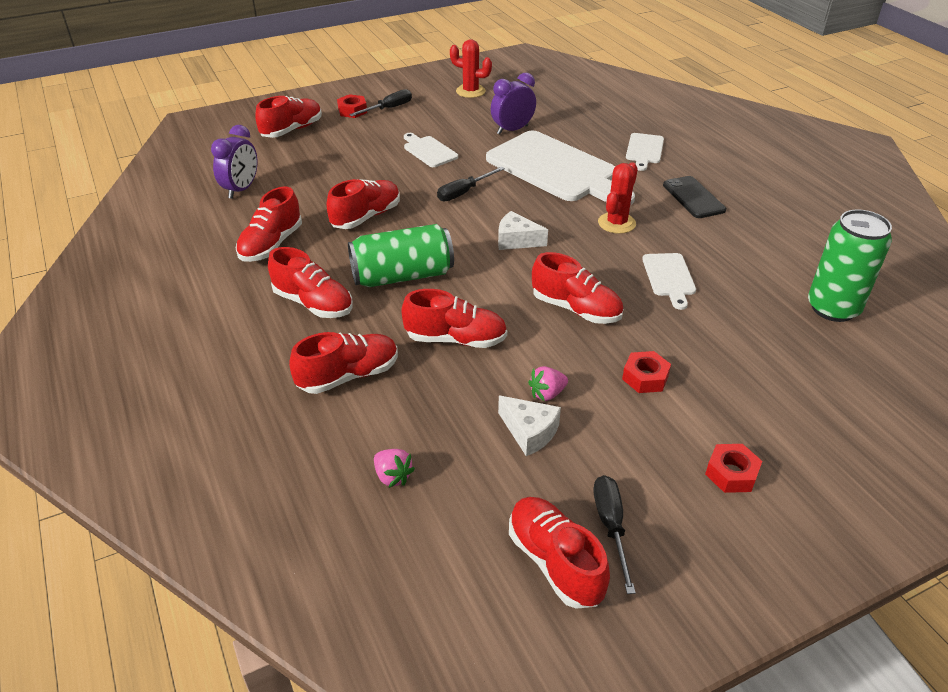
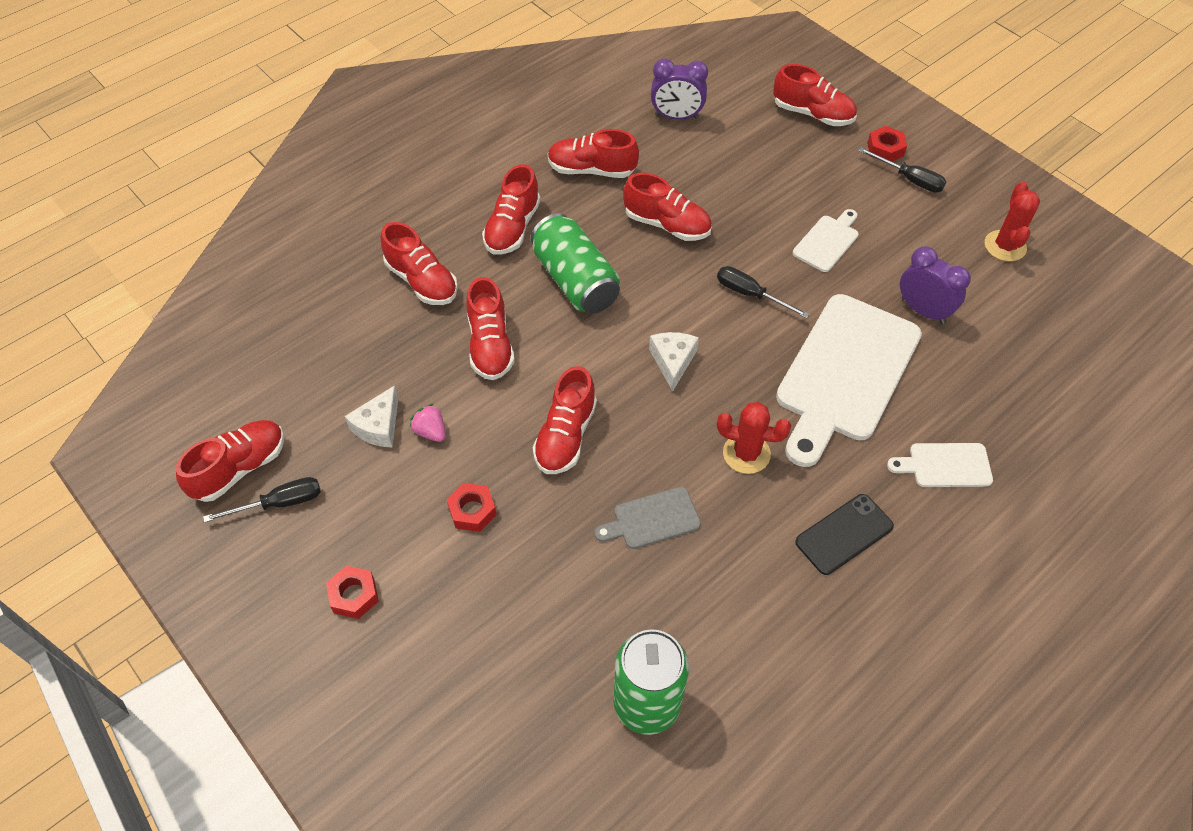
camera: 75 degrees right, 15 degrees up
(393, 476) = (312, 342): pink strawberry -> none
(669, 277) = (652, 519): white cutting board -> grey cutting board

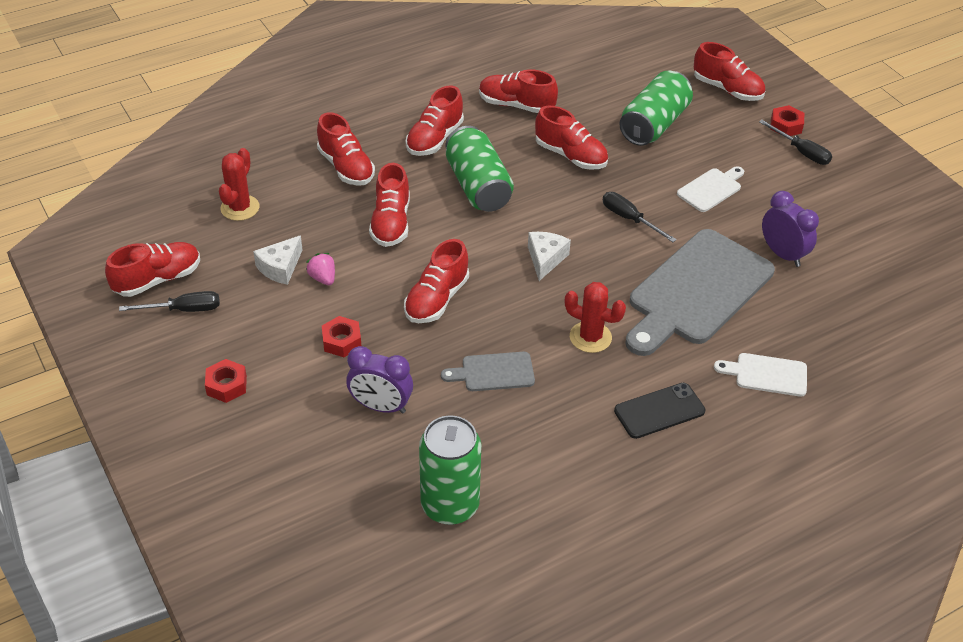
camera: 10 degrees right, 10 degrees down
(676, 116) = (603, 75): purple clock -> purple clock (381, 406)
(746, 170) = (654, 124): none -> green can
(844, 373) = (696, 291): white cutting board -> grey cutting board
(1005, 246) = (874, 216): red cactus -> red cactus (240, 208)

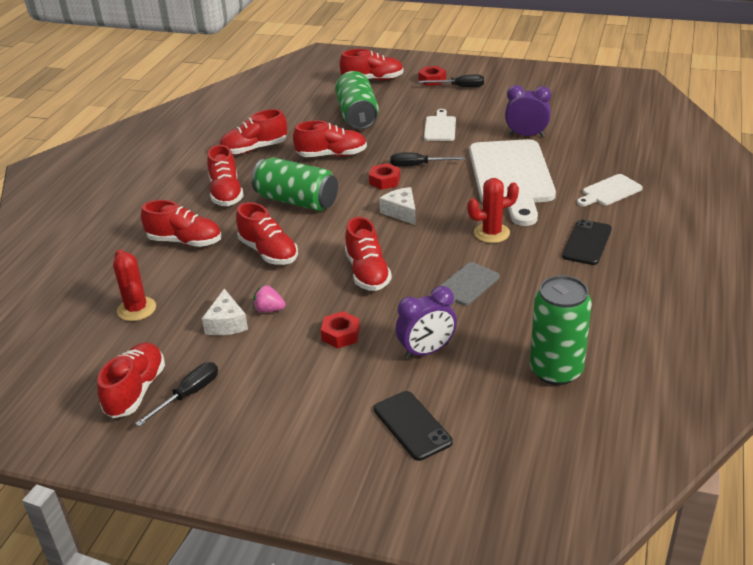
camera: 40 degrees left, 10 degrees down
(226, 385) = (298, 415): red nut -> red nut (384, 181)
(285, 459) = (412, 425): none -> black phone
(696, 291) = (511, 177): grey cutting board -> white cutting board

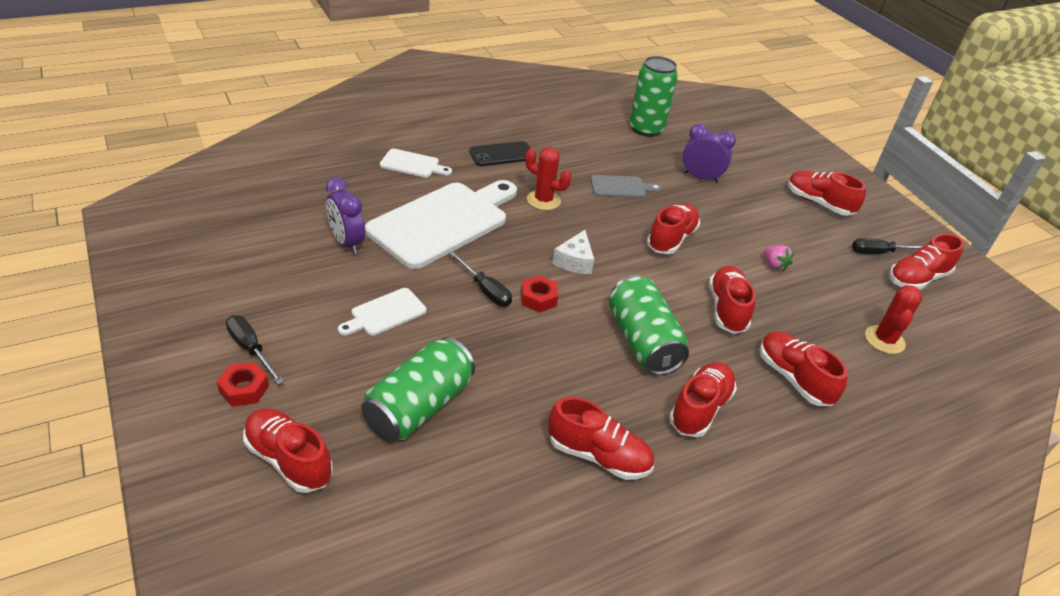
camera: 140 degrees left, 5 degrees up
(226, 323) = (816, 278): white cheese -> none
(331, 155) = (535, 370): red shoe -> red shoe (818, 203)
(340, 335) = (741, 218): red nut -> none
(412, 425) = (756, 159): black phone -> none

